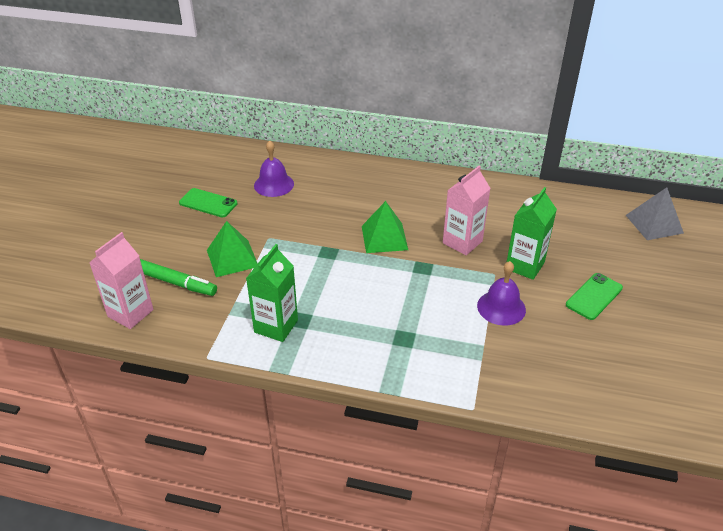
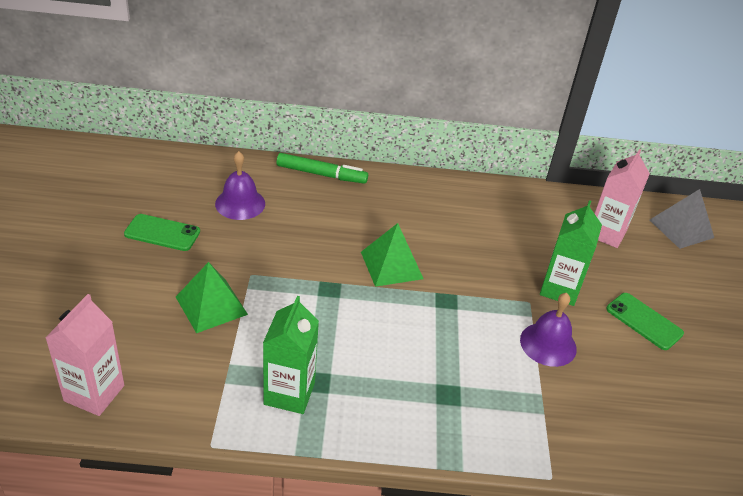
camera: 15 degrees left, 0 degrees up
(176, 283) = (145, 345): green marker -> green marker (321, 174)
(462, 242) = (483, 264): pink carton -> pink carton (606, 233)
(594, 296) = (644, 321): green phone -> green phone turned 75 degrees counterclockwise

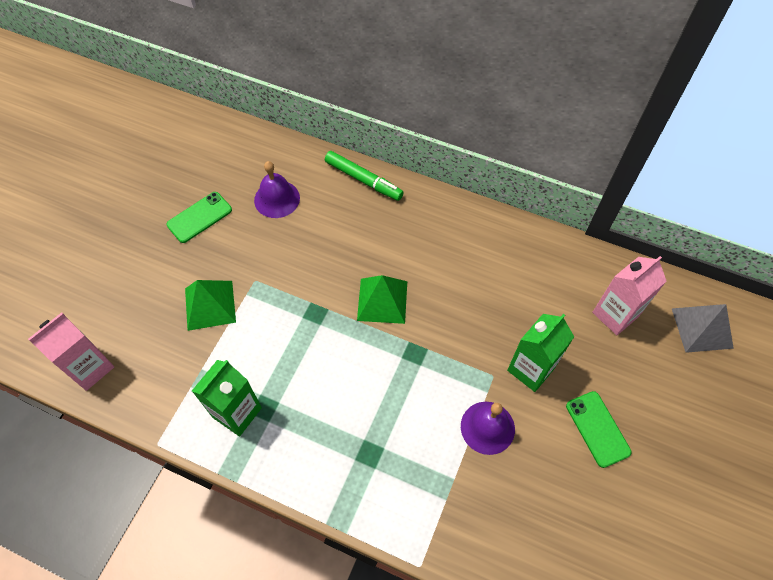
camera: 25 degrees right, 20 degrees up
(162, 233) = (199, 217): green phone -> green phone turned 75 degrees counterclockwise

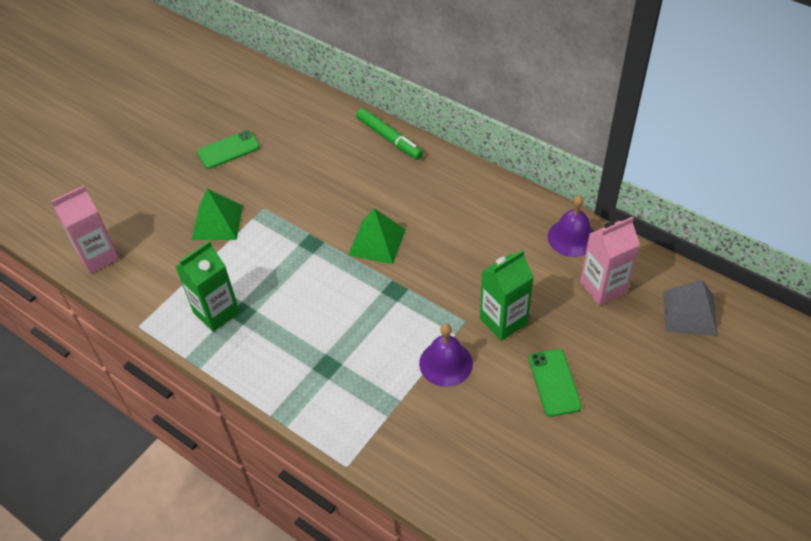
camera: 15 degrees right, 10 degrees down
(277, 199) = (303, 144): purple bell -> purple bell (572, 238)

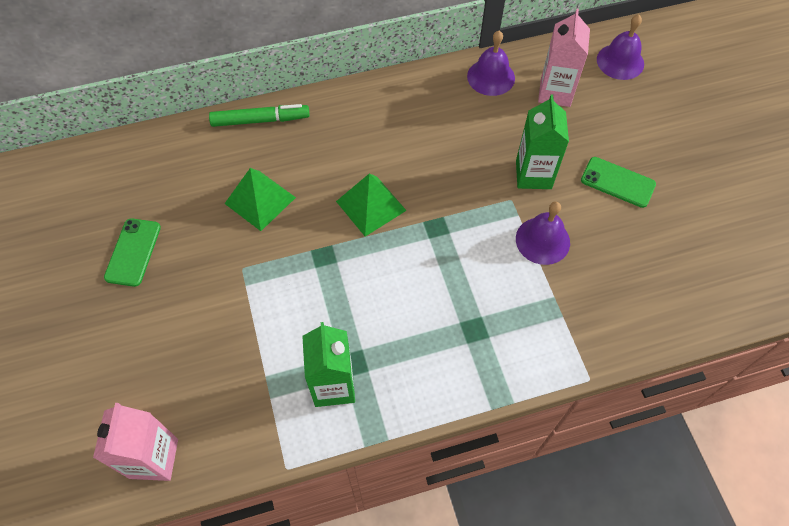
camera: 55 degrees left, 10 degrees up
(217, 222) = (220, 318): green pyramid -> green pyramid (260, 200)
(689, 312) = (620, 61): grey pyramid -> purple bell

